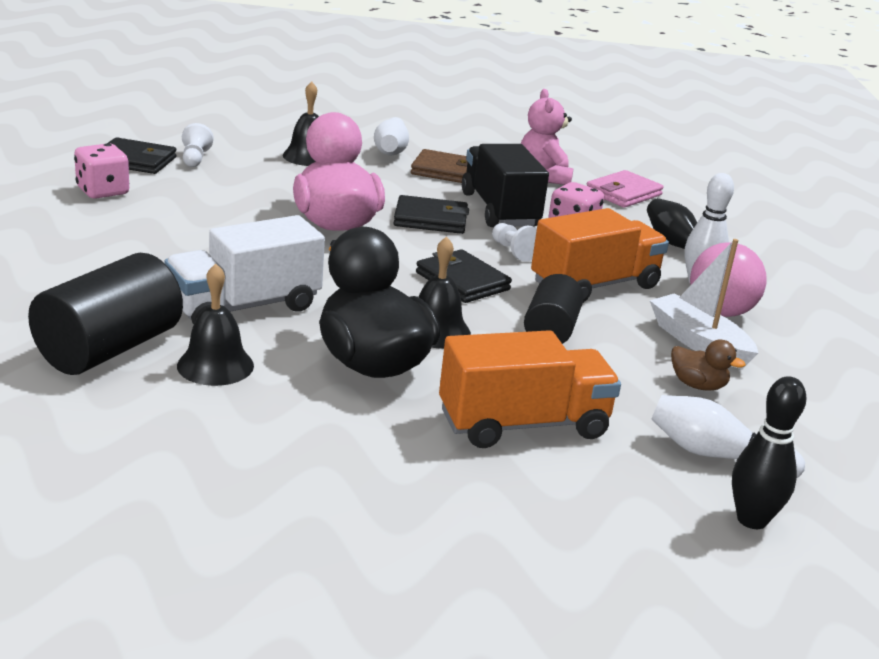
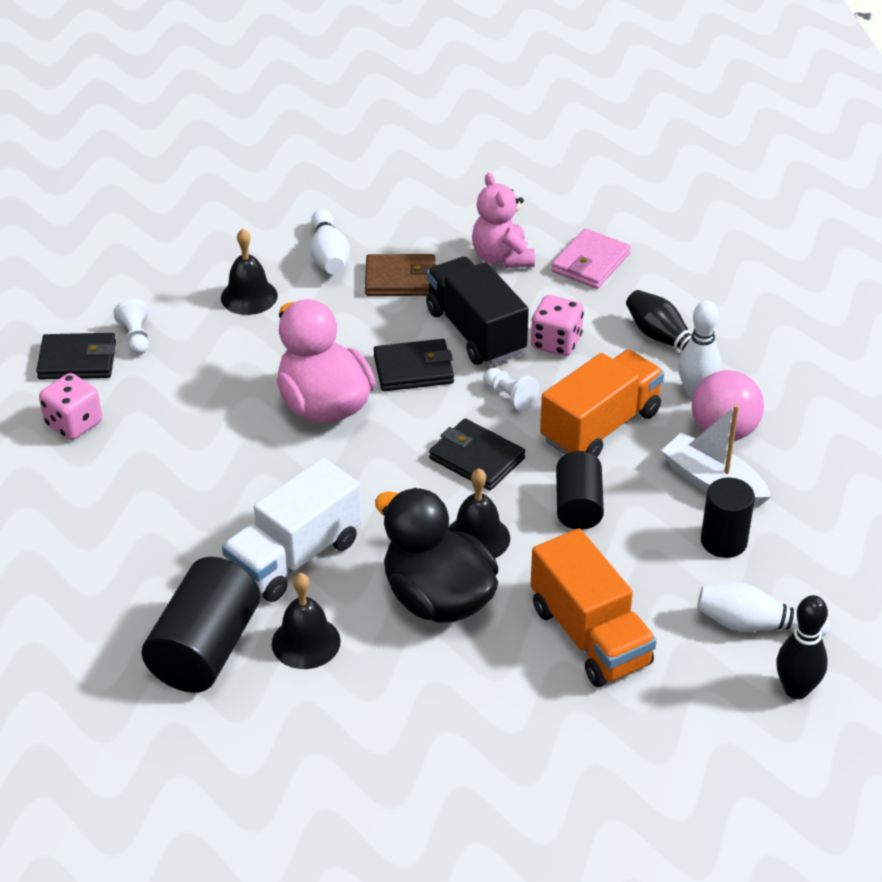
camera: 10 degrees left, 15 degrees up
(523, 424) = (590, 636): orange truck -> orange truck turned 90 degrees clockwise
(698, 385) = (723, 541): brown duck -> black cylinder

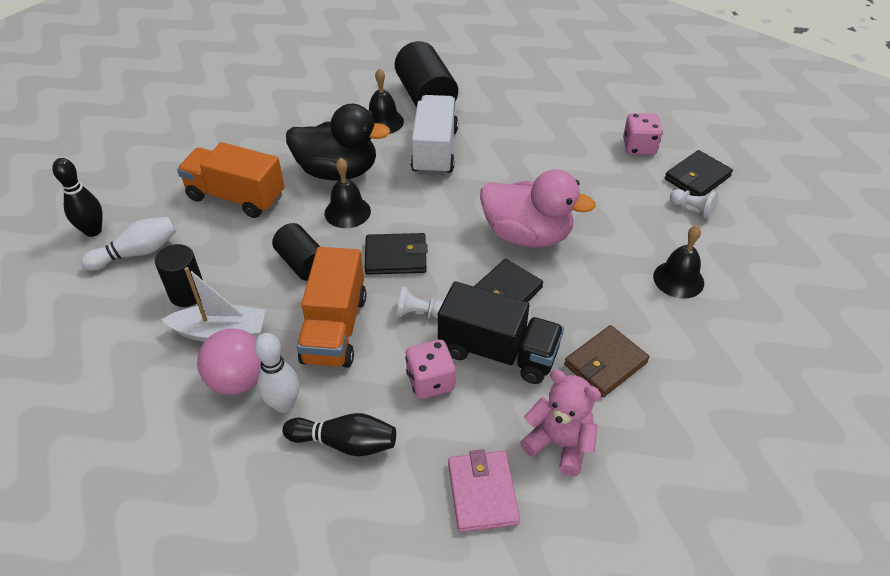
camera: 140 degrees right, 5 degrees up
(328, 256) = (681, 350): white bowling pin -> none

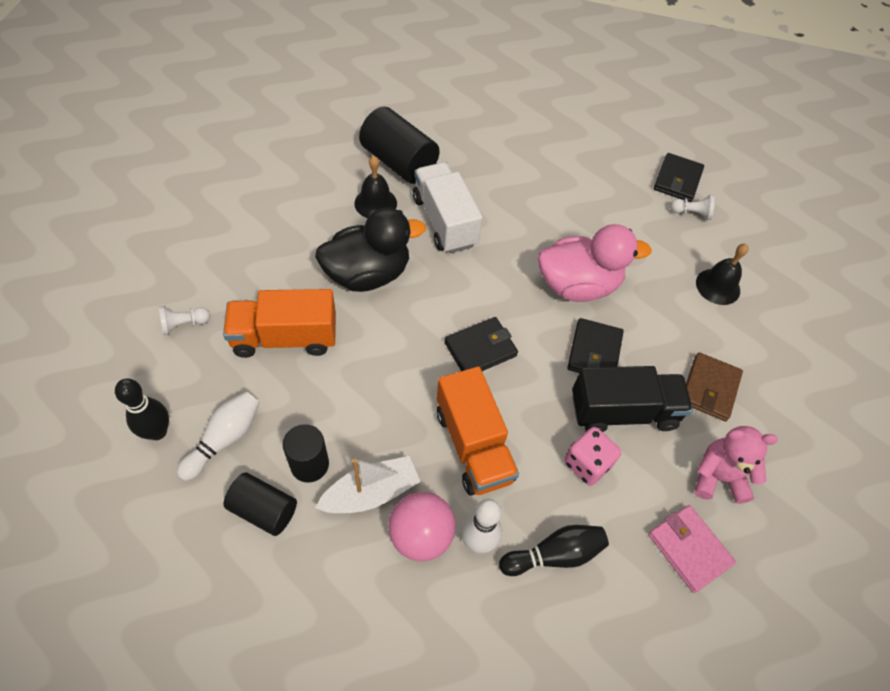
camera: 30 degrees left, 10 degrees up
(303, 263) = (400, 388): black cylinder -> black cylinder (263, 510)
(347, 212) = (406, 316): black bell -> none
(419, 313) = (536, 399): white pawn -> white pawn (184, 324)
(639, 147) = (615, 162): pink dice -> none

